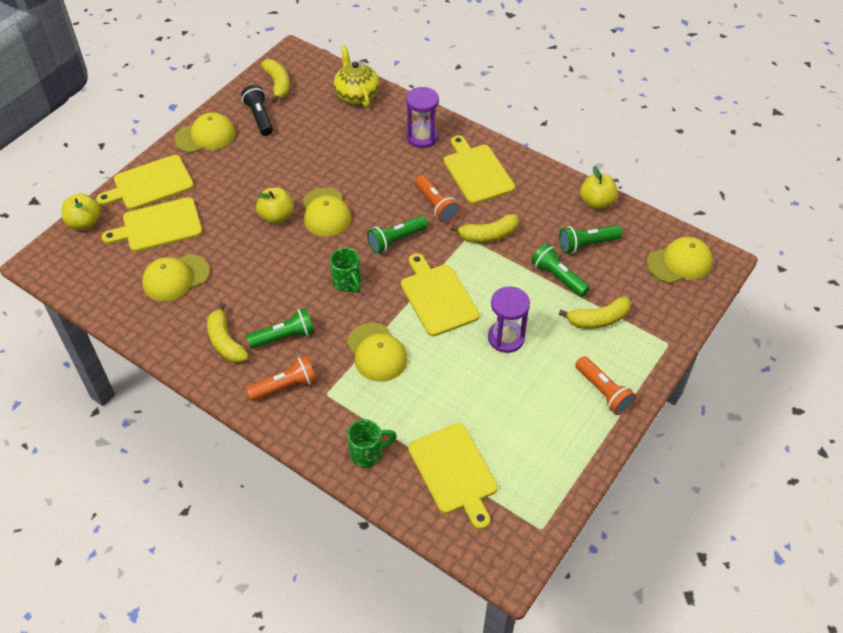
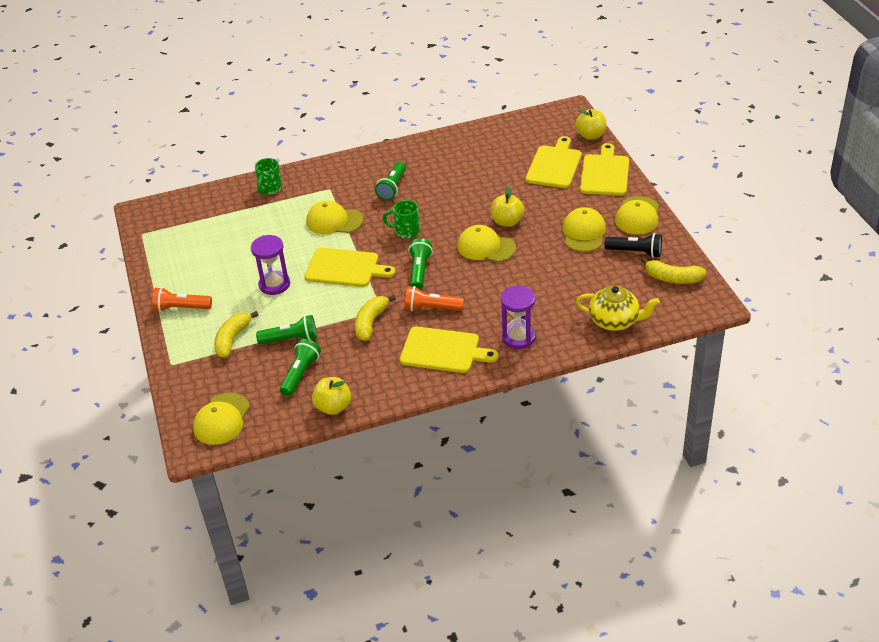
camera: 130 degrees right, 10 degrees down
(176, 278) = (495, 159): yellow cap -> yellow cap (584, 233)
(225, 342) = (416, 163): yellow banana -> none
(285, 386) = (354, 175): orange flashlight -> none
(454, 472) = (216, 216): yellow cutting board -> none

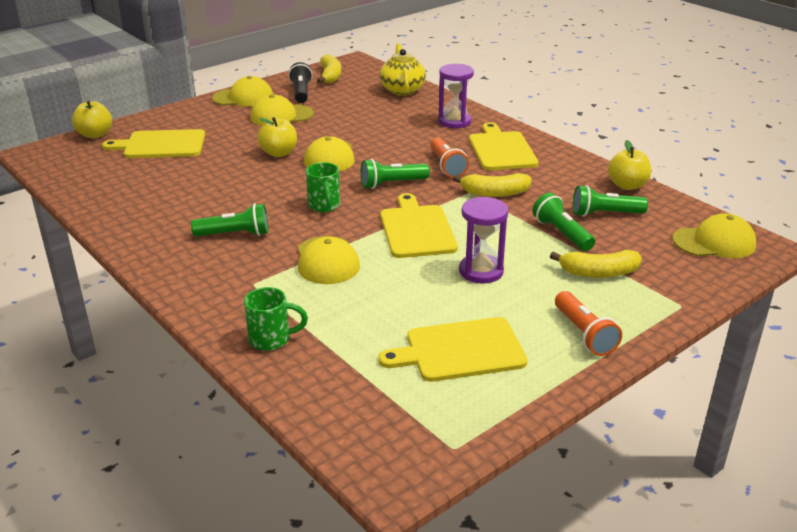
camera: 115 degrees left, 10 degrees down
(605, 173) = (172, 119): yellow cutting board -> yellow cutting board (460, 350)

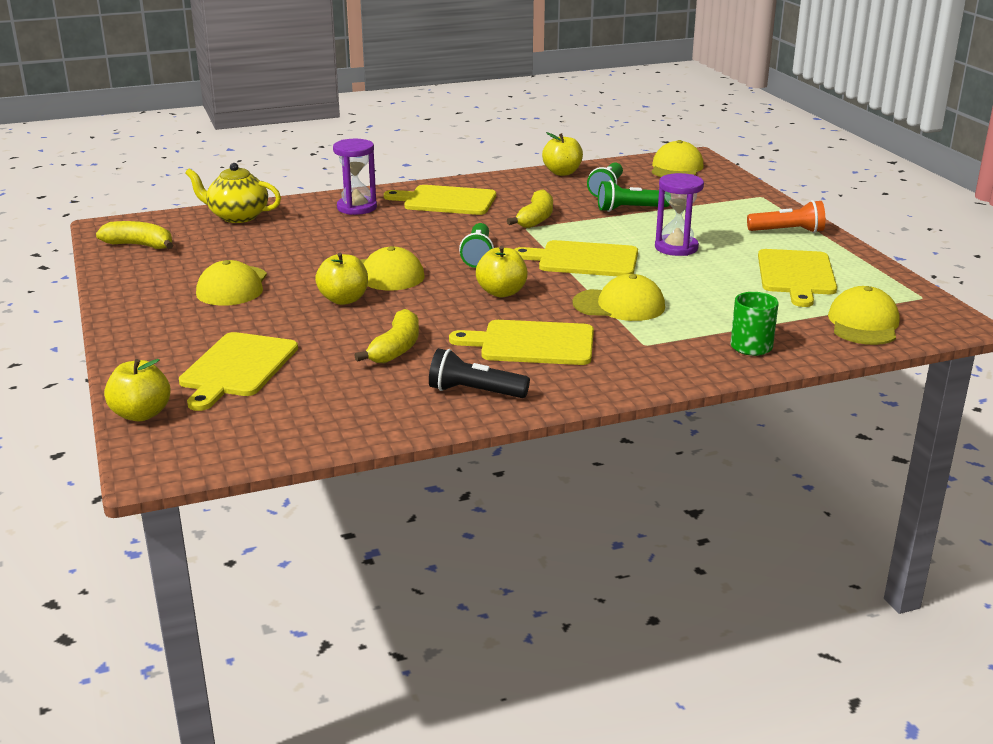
camera: 70 degrees left, 5 degrees down
(235, 234) = (532, 343): green flashlight -> yellow cutting board
(243, 98) = (139, 302): yellow cap -> yellow cap (863, 324)
(301, 92) = (171, 267): black flashlight -> black flashlight (474, 392)
(324, 206) = (501, 292): green mug -> yellow apple
(447, 166) = (460, 227): orange flashlight -> none
(599, 273) = (702, 210): yellow banana -> yellow banana (396, 348)

